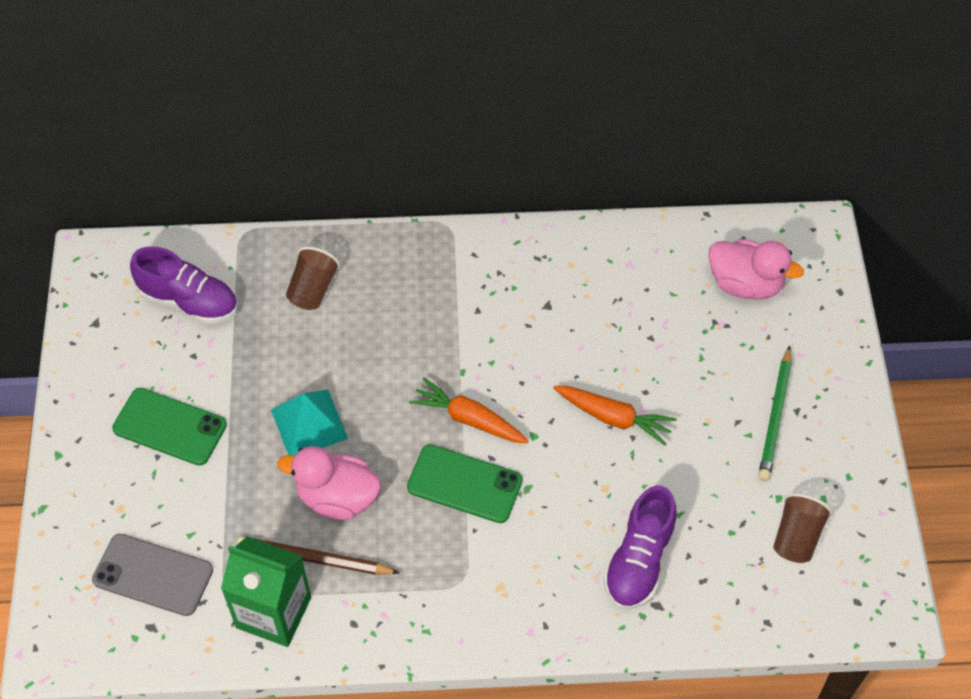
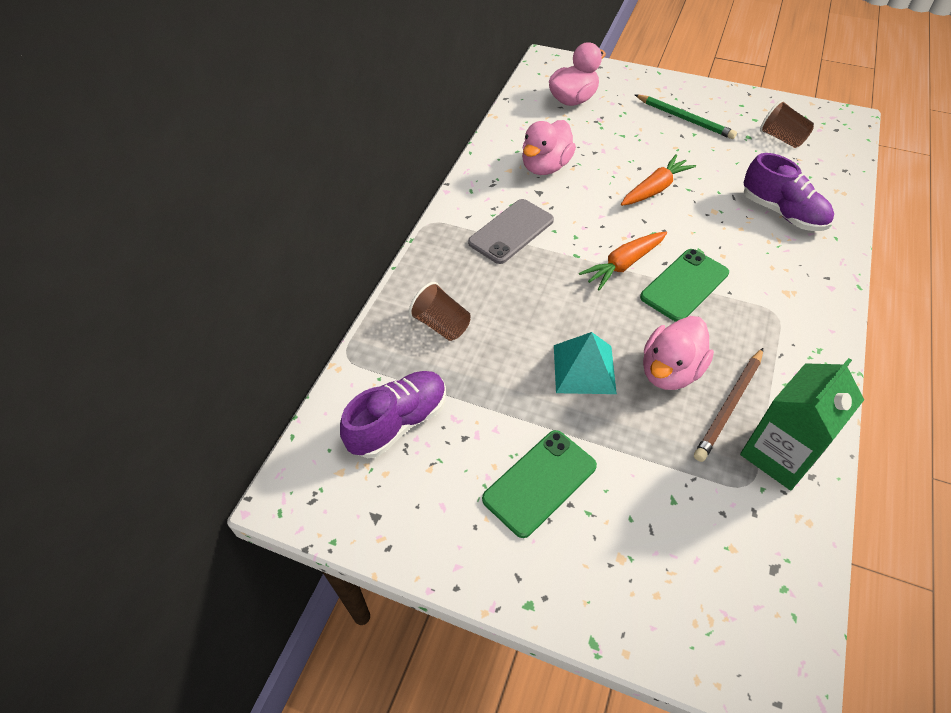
camera: 65 degrees left, 5 degrees down
(153, 575) = (712, 549): grey phone -> grey phone (511, 231)
(595, 297) = (545, 166): none -> pink duck

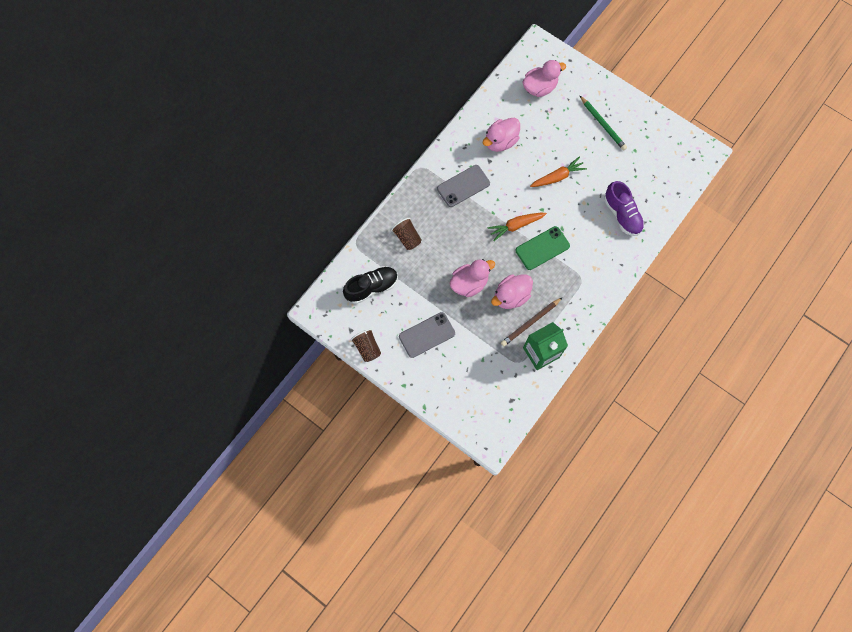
camera: 15 degrees right, 20 degrees up
(398, 422) = (372, 287): purple shoe -> black shoe
(539, 482) = (427, 335): green phone -> grey phone
(584, 369) = (469, 283): turquoise pyramid -> pink duck
(782, 138) = (654, 157): brown cup -> brown cup (367, 348)

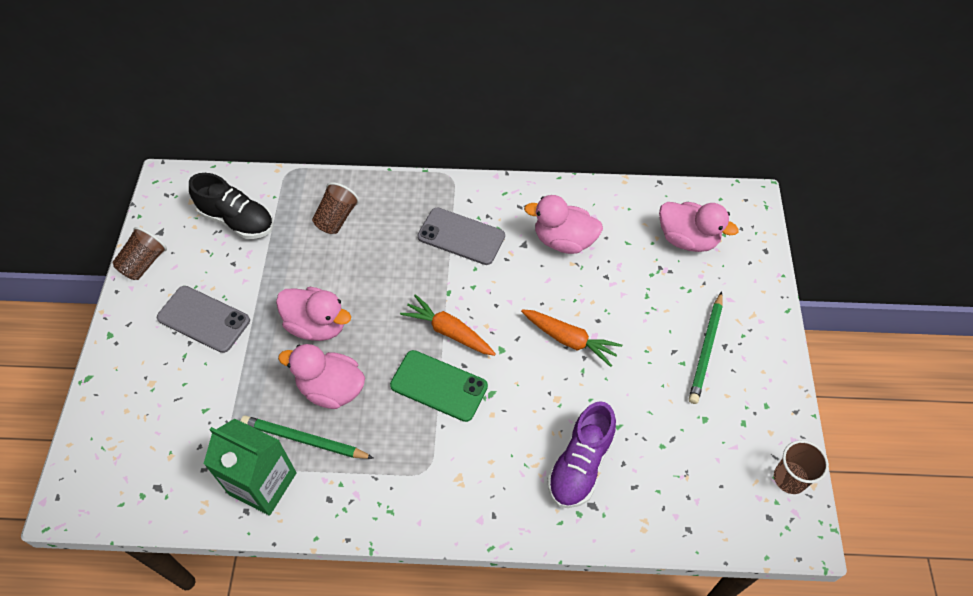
camera: 55 degrees right, 15 degrees down
(530, 322) = (305, 440): brown pencil -> green pencil
(683, 138) = (790, 478): none -> brown cup

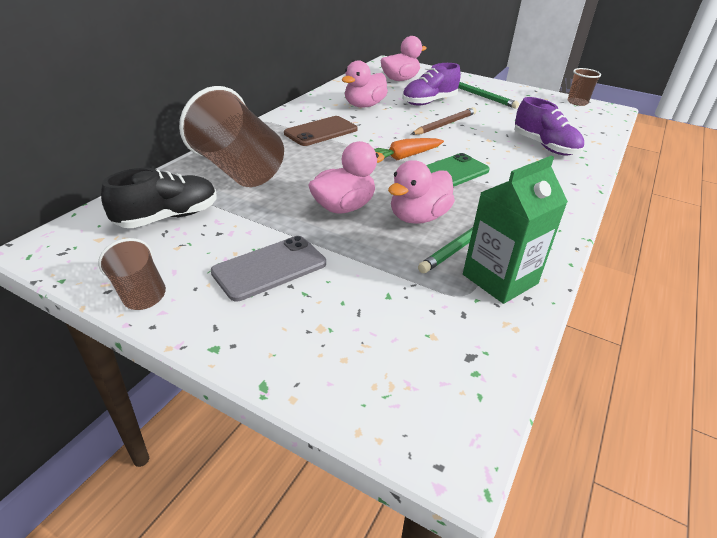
camera: 65 degrees left, 20 degrees down
(336, 218) = (238, 170): brown cup -> brown cup, size x2.05
(461, 236) = (321, 131): grey phone -> brown phone
(569, 340) = (445, 124): orange carrot -> brown pencil
(631, 299) = (429, 102): none -> purple shoe

